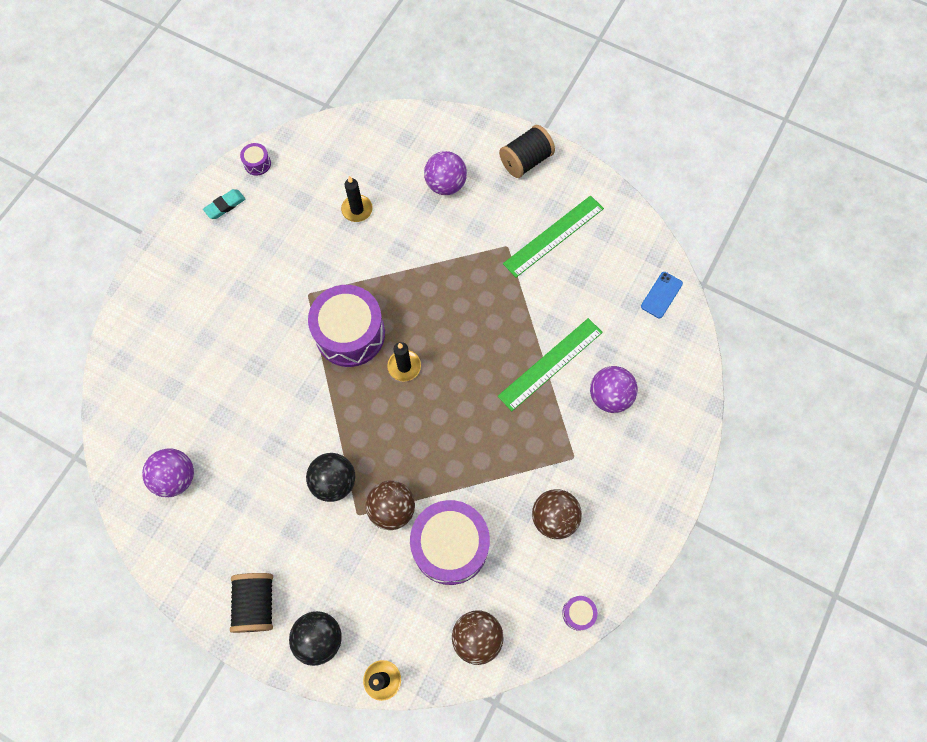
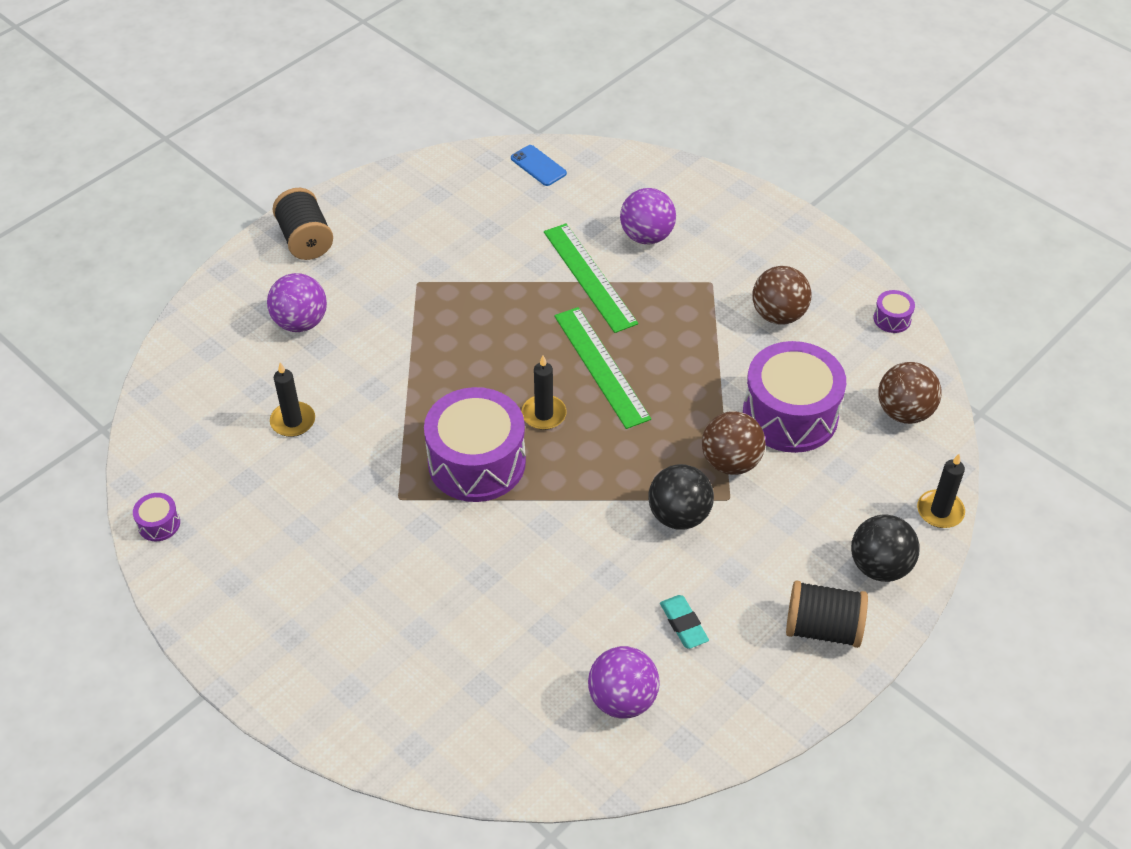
camera: 75 degrees left, 20 degrees down
(225, 206) = (210, 575): turquoise eraser -> turquoise eraser (683, 624)
(553, 236) = (422, 237): green ruler -> green ruler (601, 366)

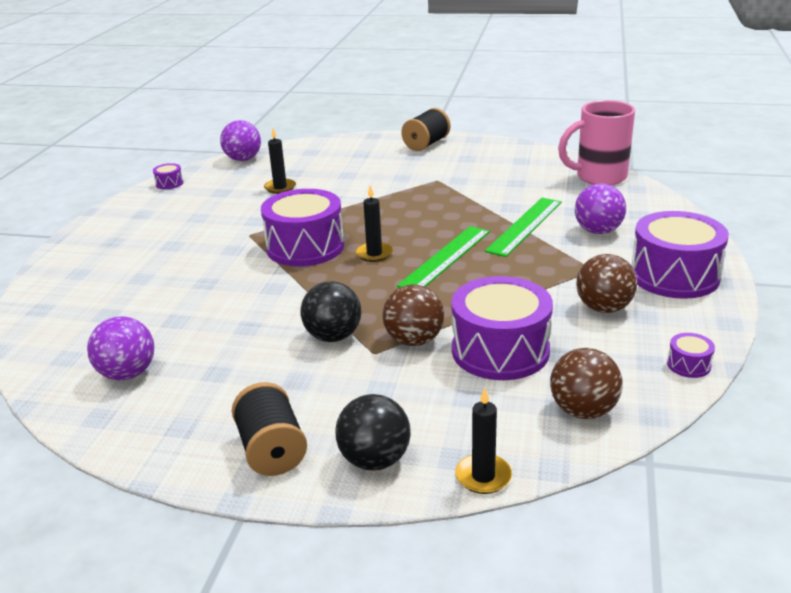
camera: 60 degrees right, 20 degrees down
(301, 322) = (360, 164): purple ball -> purple ball (243, 159)
(538, 166) = (599, 177): blue phone -> pink mug
(683, 624) = (222, 376): turquoise eraser -> none
(765, 241) = (674, 276): none -> purple drum

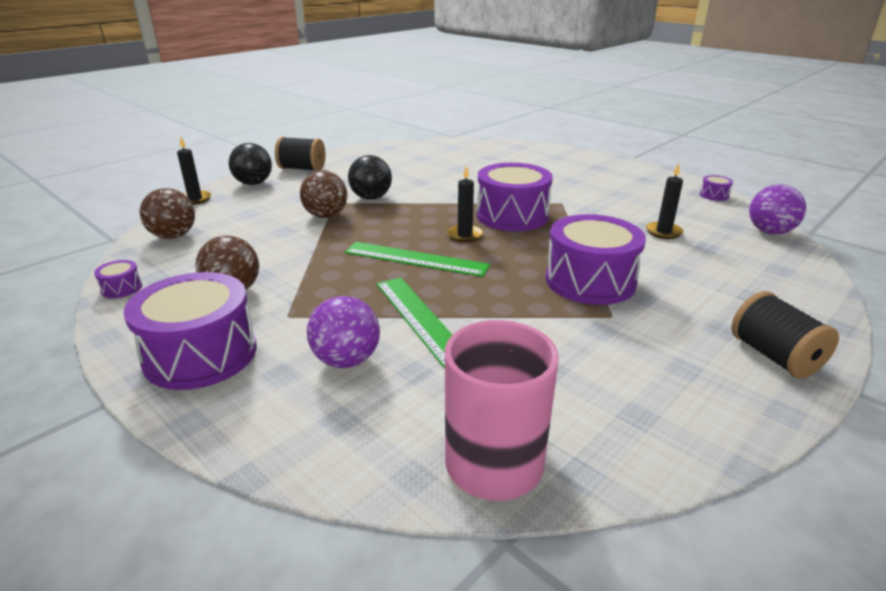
camera: 120 degrees right, 0 degrees up
(127, 374) = (417, 155): purple ball -> none
(445, 258) = (416, 259): green ruler -> green ruler turned 45 degrees counterclockwise
(500, 351) = (266, 235): purple drum -> purple drum (590, 281)

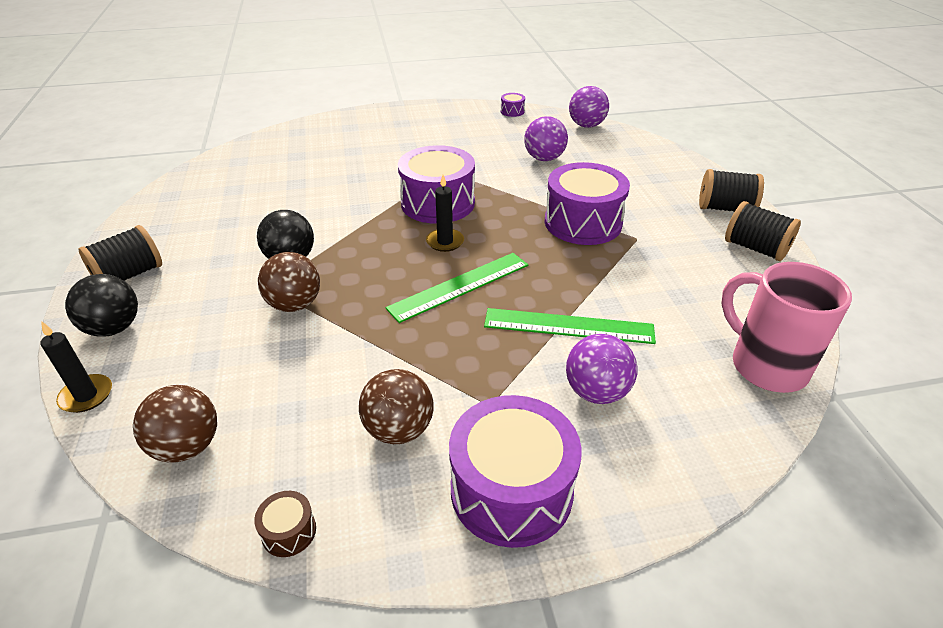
camera: 55 degrees left, 10 degrees up
(121, 288) = (289, 531): purple drum -> brown drum
(663, 232) = (544, 158): black candle -> purple ball
(725, 400) = (755, 248): none -> black spool

